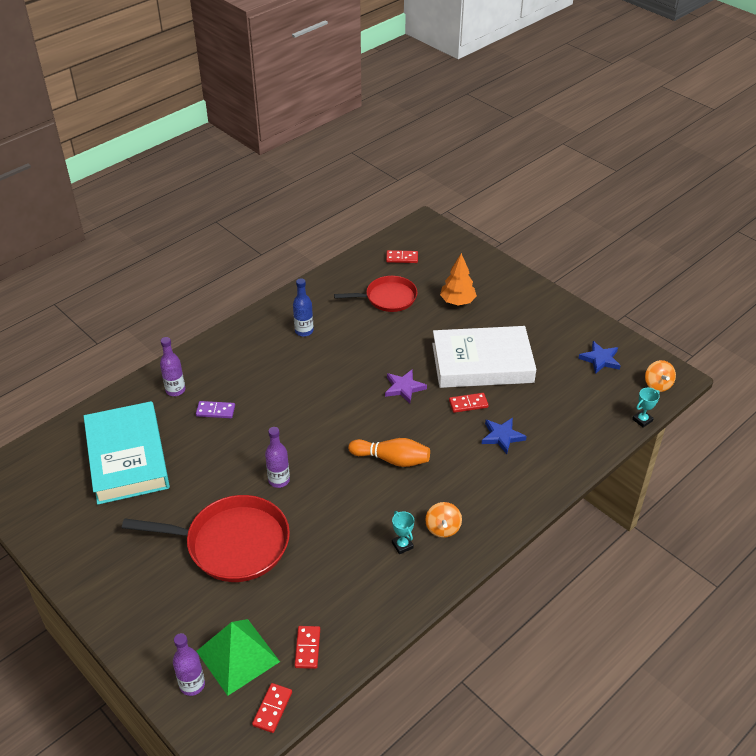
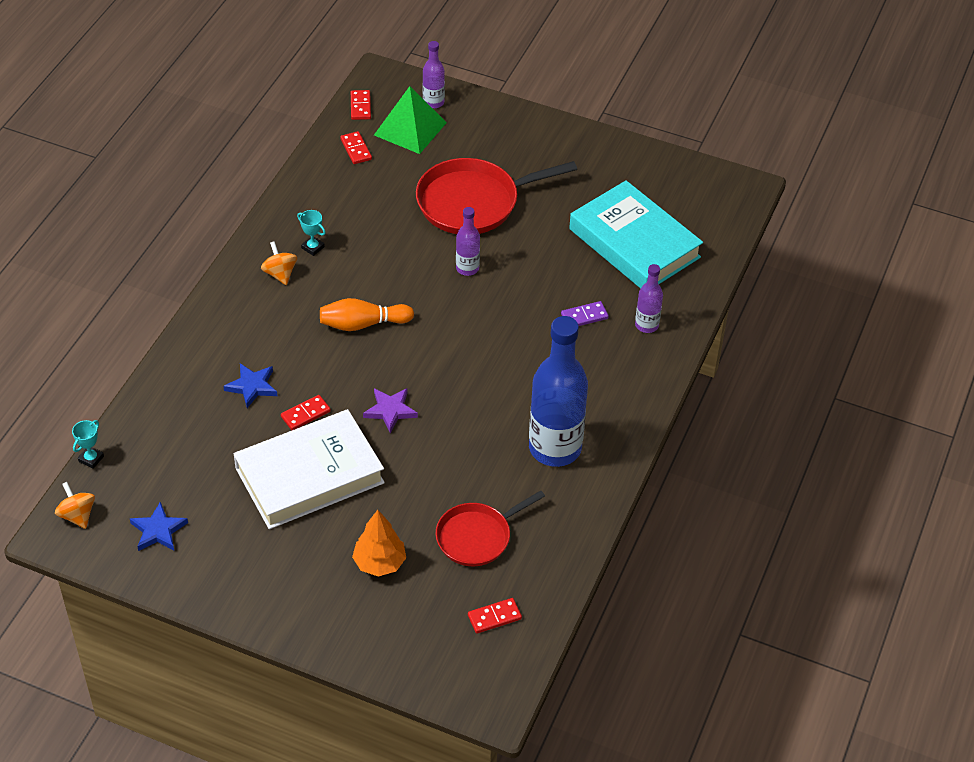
camera: 155 degrees right, 5 degrees up
(304, 331) = (555, 448): blue bottle -> blue bottle, size x2.10

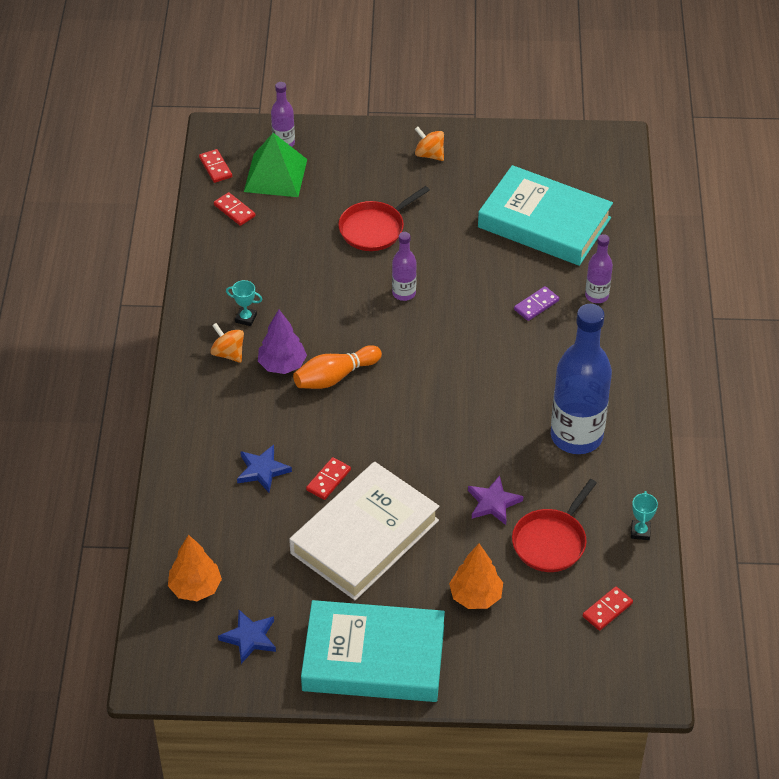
camera: 20 degrees left, 0 degrees up
(77, 515) = (162, 650): orange spinning top -> orange spinning top (429, 154)
(91, 459) = (144, 591): turquoise trophy -> turquoise trophy (640, 532)
(136, 470) = (195, 588): none -> orange tree
(257, 586) = (373, 657): none -> turquoise book
(322, 299) = (282, 365): none -> purple tree
(390, 410) = (406, 450): purple star -> purple star (493, 503)
(473, 202) = (374, 229): red pan -> red pan, size x0.63

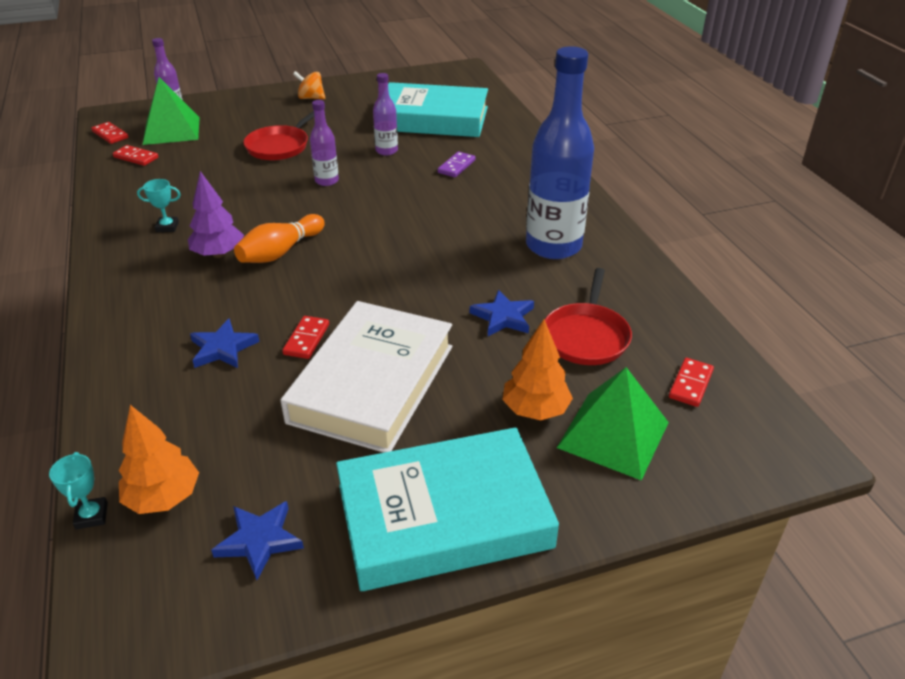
camera: 20 degrees left, 10 degrees down
(228, 353) = (154, 257): orange spinning top -> none
(493, 503) = (503, 317): purple star -> blue star
(522, 634) = (613, 435): none -> green pyramid
(596, 296) = (506, 151): purple bottle -> purple bottle (386, 151)
(640, 532) = (671, 306): turquoise trophy -> turquoise trophy (92, 516)

